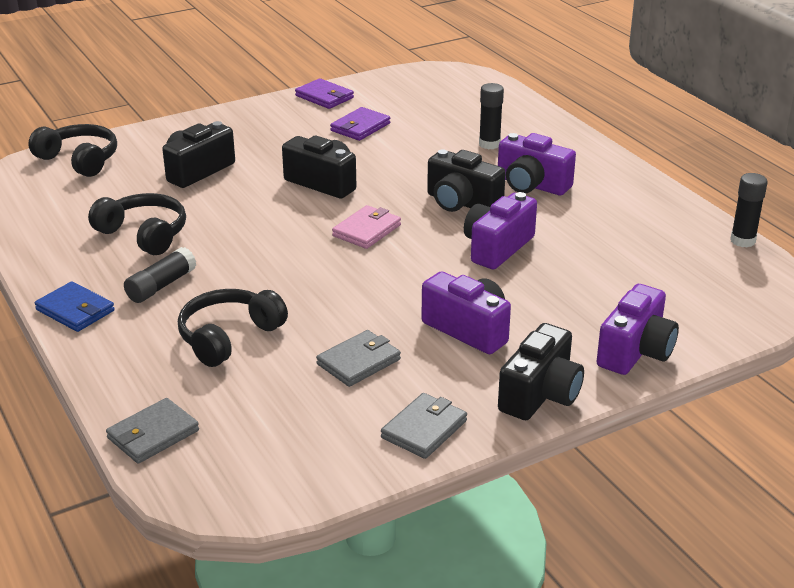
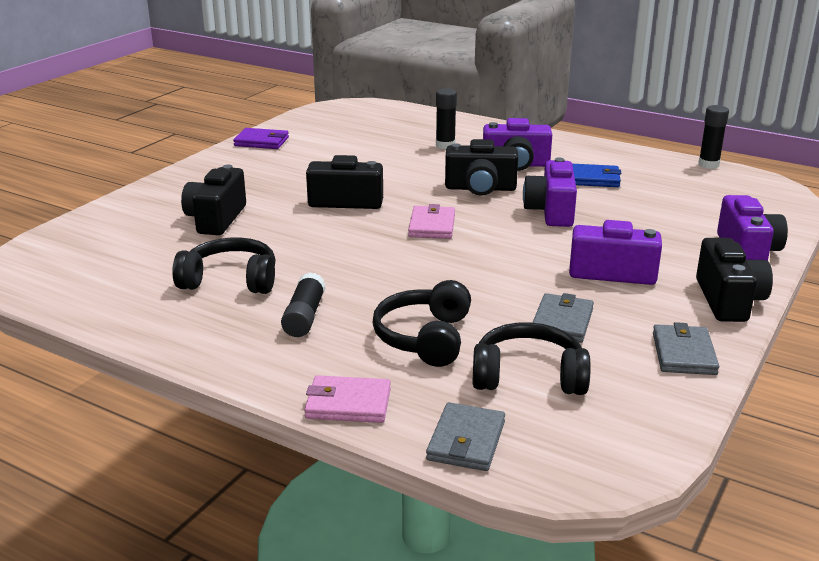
camera: 30 degrees left, 5 degrees down
(75, 310) = (244, 362): blue wallet -> blue wallet (593, 179)
(79, 160) = (80, 238): black headphones -> black headphones (528, 376)
(107, 372) = (348, 404): none -> pink wallet
(360, 127) = (323, 156): purple wallet -> none

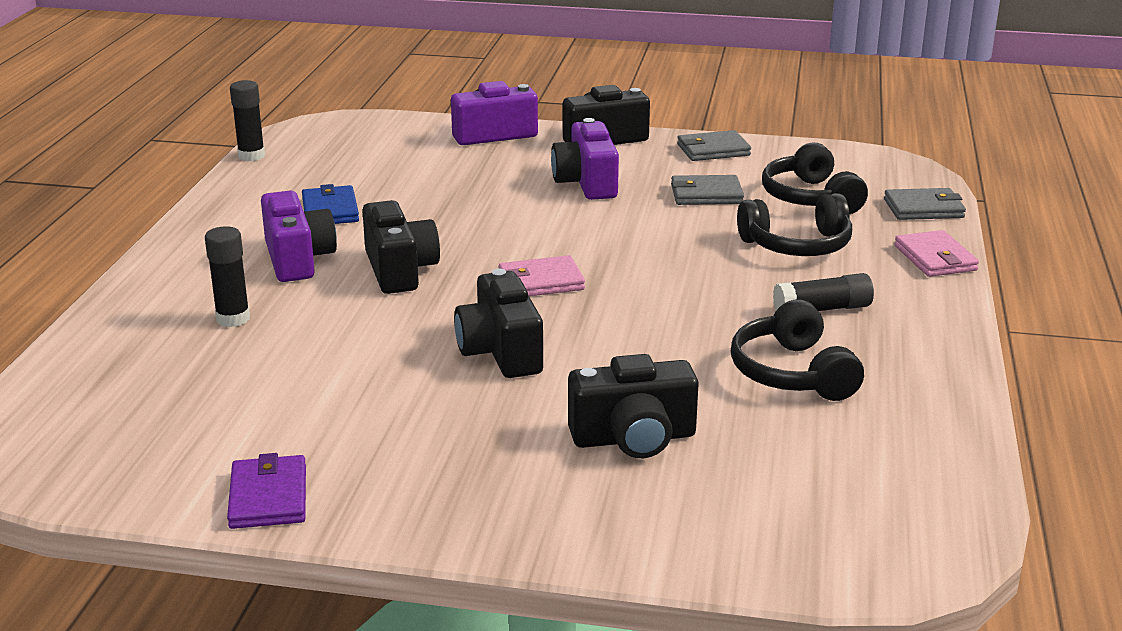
camera: 110 degrees left, 0 degrees up
(551, 211) = (450, 223): purple camera -> none

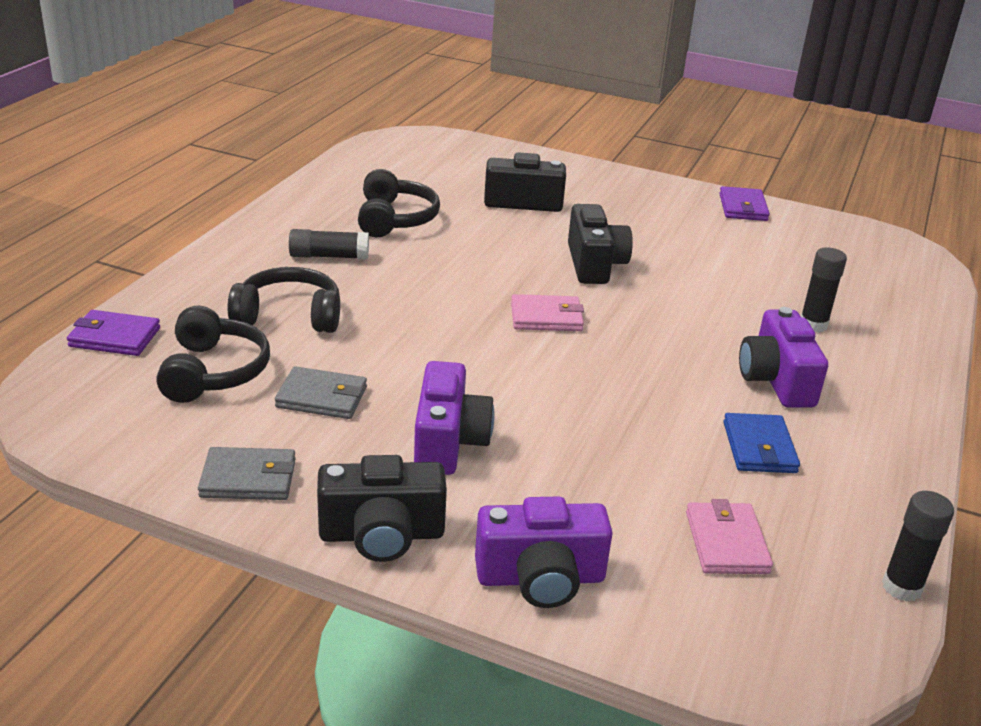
camera: 170 degrees left, 5 degrees up
(400, 270) = (674, 350): black camera -> none
(923, 208) = (114, 337): grey wallet -> purple wallet
(935, 258) = (182, 283): pink wallet -> pink wallet (726, 542)

